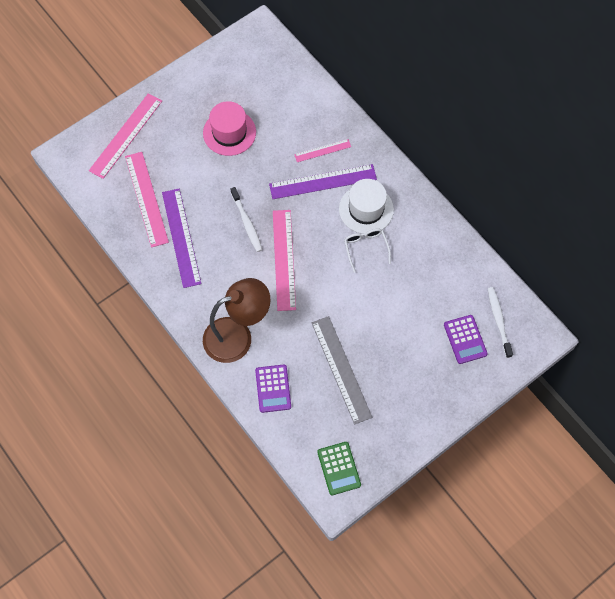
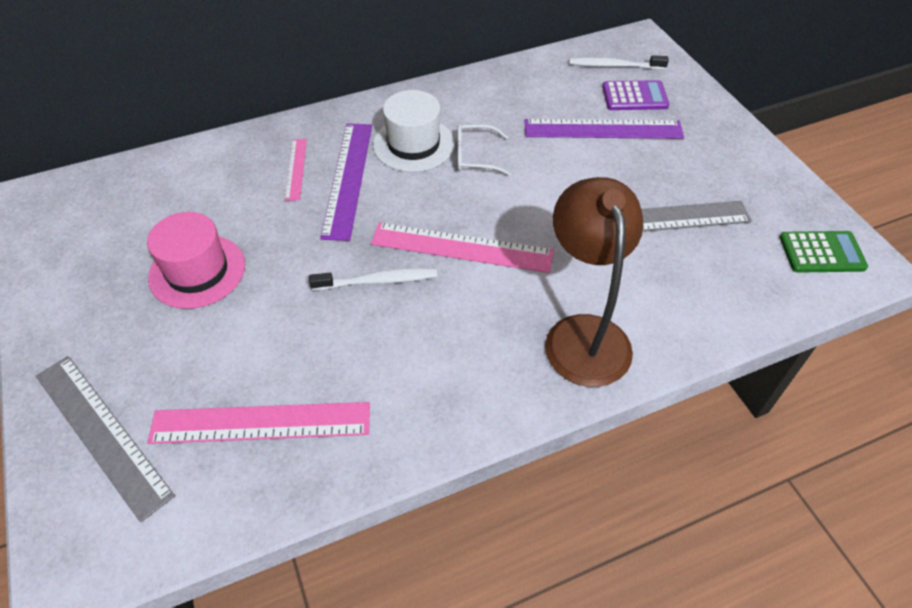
camera: 75 degrees left, 15 degrees down
(126, 135) = (102, 433): pink ruler -> grey ruler
(181, 237) = (367, 380): purple ruler -> purple ruler (603, 129)
(273, 388) = (685, 305): purple calculator -> none

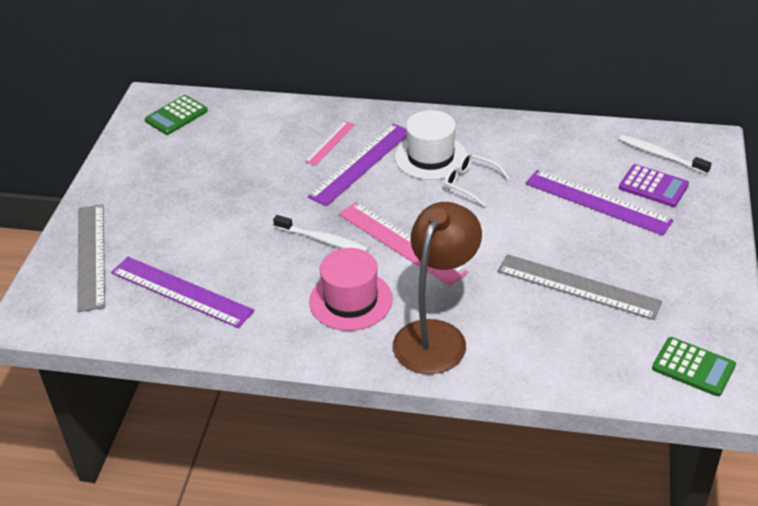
camera: 35 degrees right, 10 degrees down
(84, 205) = (176, 116): none -> green calculator
(197, 271) = (213, 185): pink hat -> pink hat (351, 300)
(261, 423) = (181, 291): pink ruler -> purple ruler

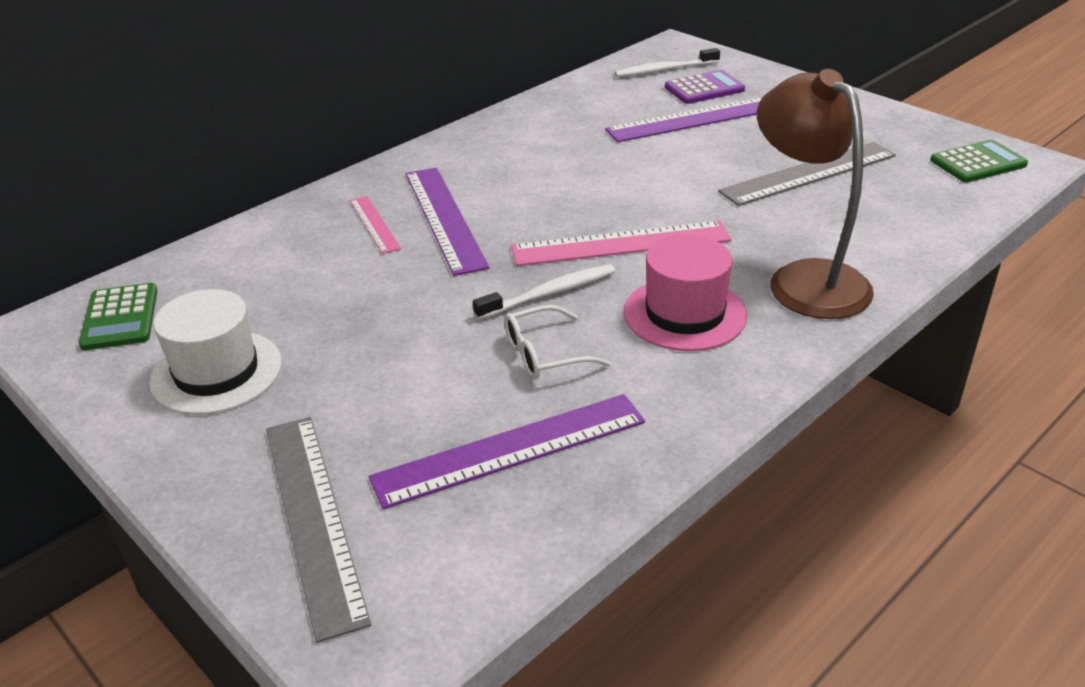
camera: 55 degrees left, 5 degrees down
(91, 256) = (313, 518): grey ruler -> grey ruler turned 45 degrees clockwise
(430, 157) = (498, 174): white hat -> white hat (216, 372)
(470, 183) = (575, 169): white glasses -> white glasses (544, 354)

